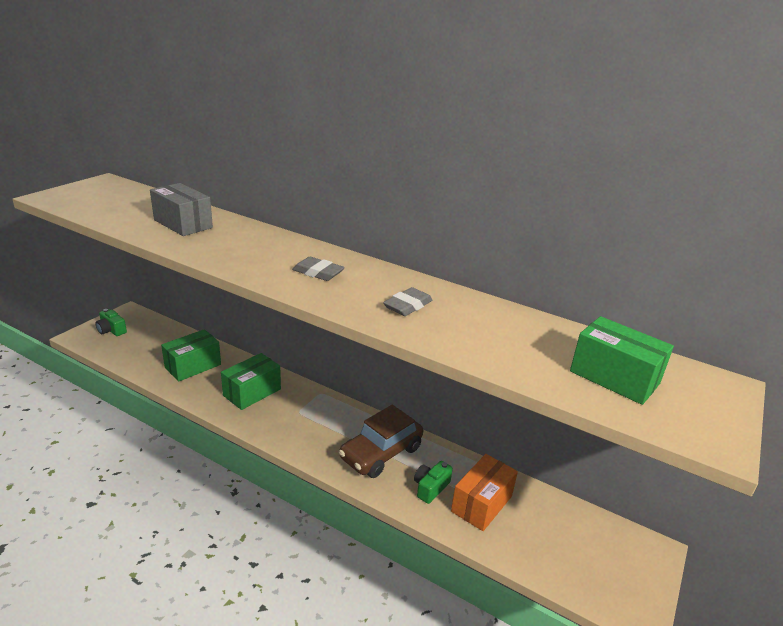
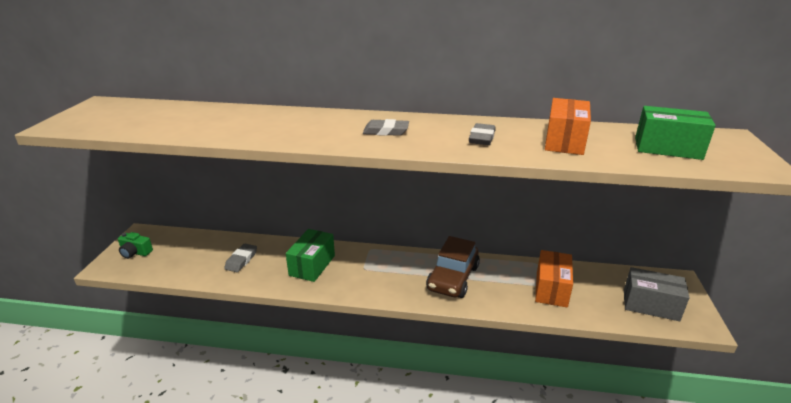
camera: 20 degrees left, 0 degrees up
(183, 224) = (223, 121): grey box -> grey box (650, 305)
(193, 366) = (241, 260): green box -> grey eraser
(430, 488) = (508, 290): green camera -> none
(496, 334) = (564, 141): none -> orange box

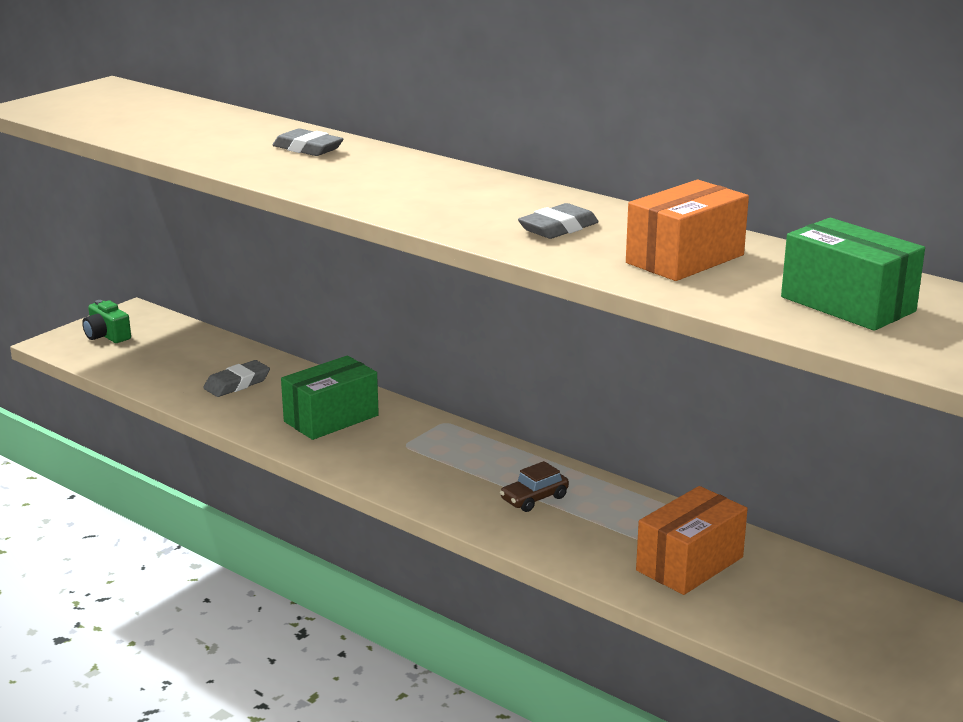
camera: 30 degrees right, 5 degrees down
(386, 131) = (429, 192): grey eraser -> grey eraser (308, 149)
(453, 278) = (534, 498): brown car -> brown car, size x0.48
(650, 305) = (850, 642): grey box -> none

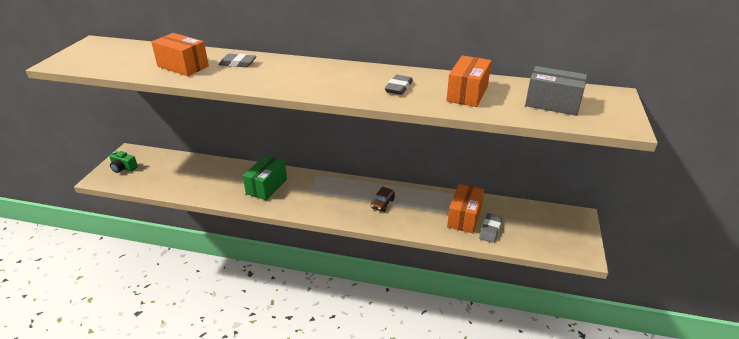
camera: 25 degrees left, 10 degrees up
(212, 139) = (183, 66): none -> orange box
(237, 383) = (209, 179): grey eraser -> grey eraser (490, 230)
(847, 304) = (552, 104): green box -> grey box

